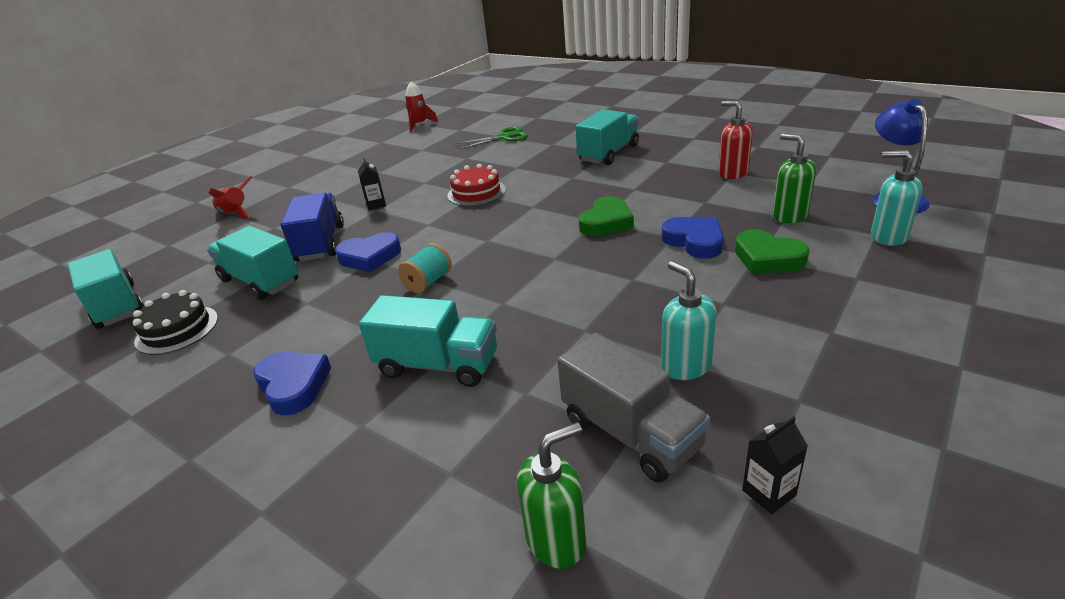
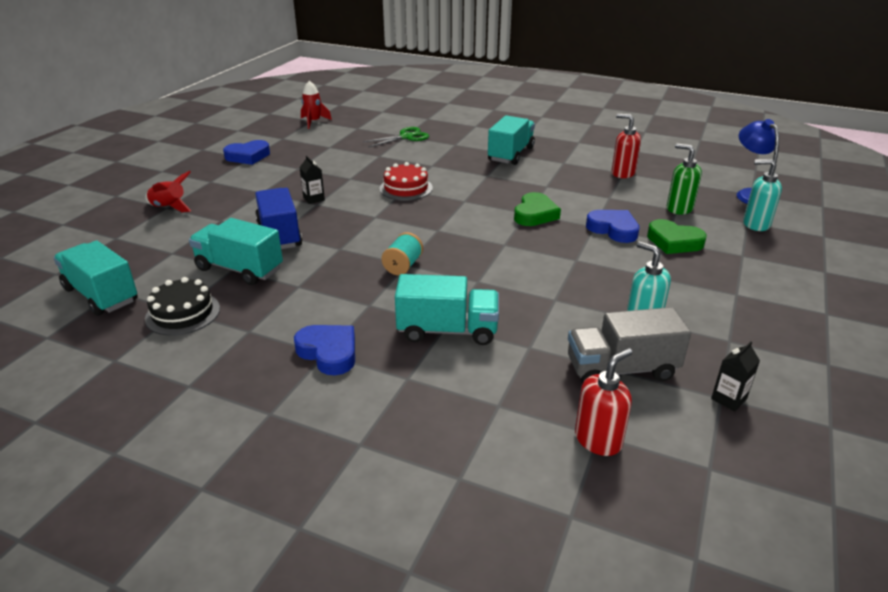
camera: 15 degrees left, 0 degrees up
(370, 257) = (335, 246): blue heart -> blue heart (248, 156)
(556, 540) = (598, 440): green soap dispenser -> red soap dispenser
(630, 433) = (621, 369): grey truck -> grey truck turned 135 degrees clockwise

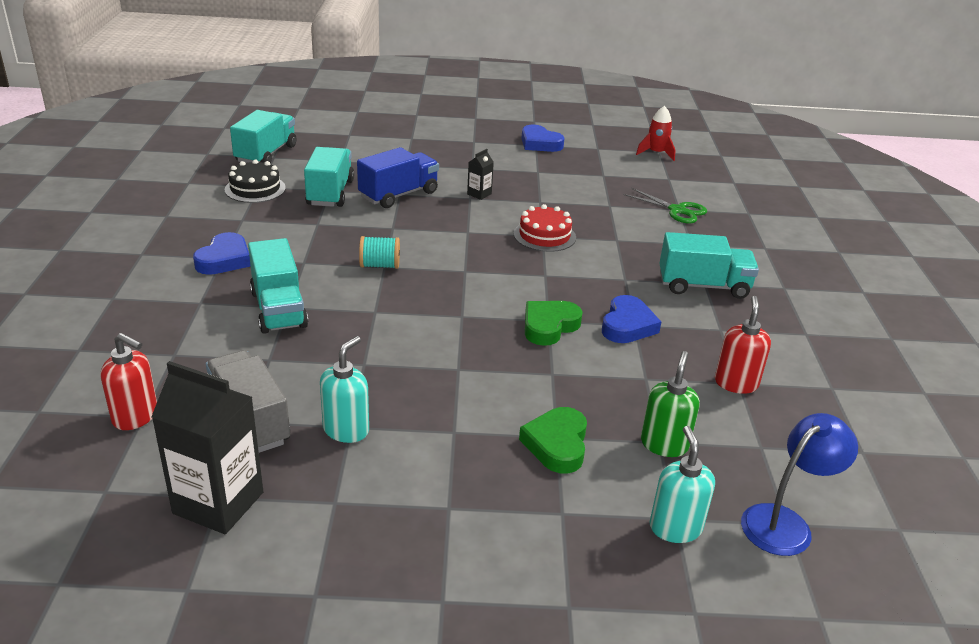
camera: 65 degrees right, 0 degrees up
(170, 207) = (413, 139): red rocket -> none
(535, 214) = (549, 326): green heart -> green heart turned 135 degrees clockwise
(613, 229) = (554, 390): blue heart -> blue heart (627, 325)
(728, 399) = (218, 503): black carton -> black carton, size x2.17

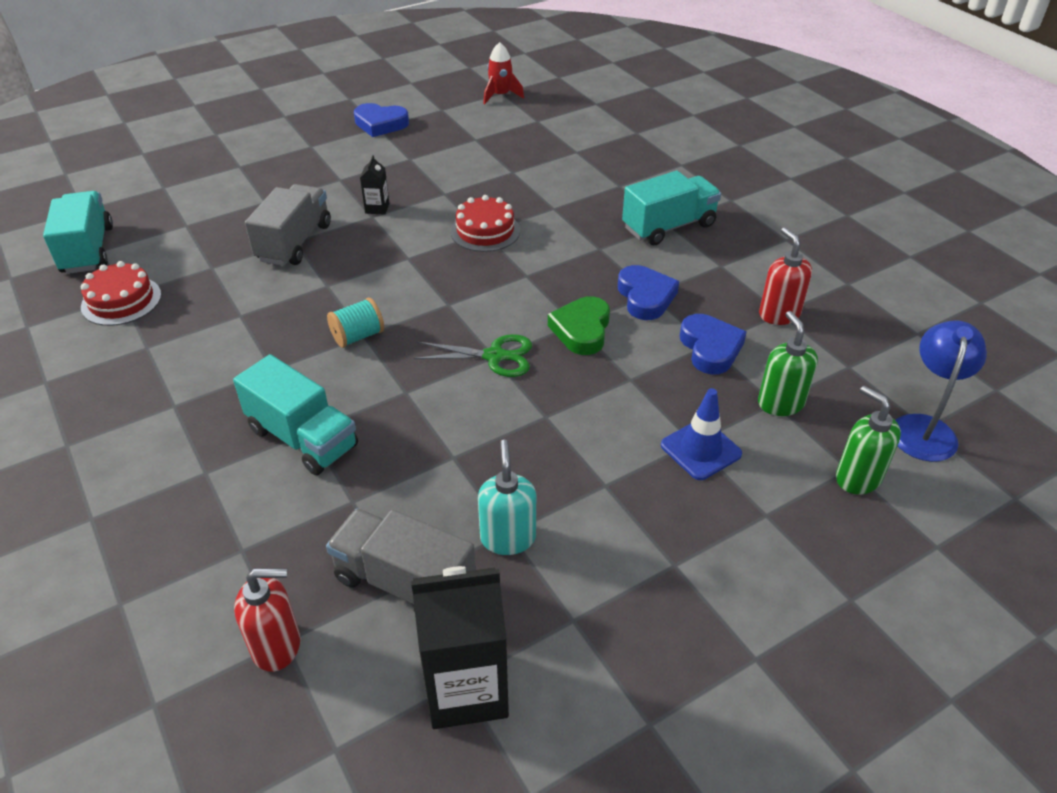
camera: 30 degrees left, 10 degrees up
(224, 259) = (178, 406): blue heart -> blue heart (710, 348)
(255, 189) = (121, 301): black cake -> red cake
(330, 193) = (216, 270): turquoise truck -> none
(399, 195) = (294, 242): blue truck -> grey truck
(557, 444) = (700, 449): green heart -> blue traffic cone
(675, 527) = (857, 478): turquoise soap dispenser -> green soap dispenser
(677, 210) = (576, 153): green scissors -> green scissors (494, 356)

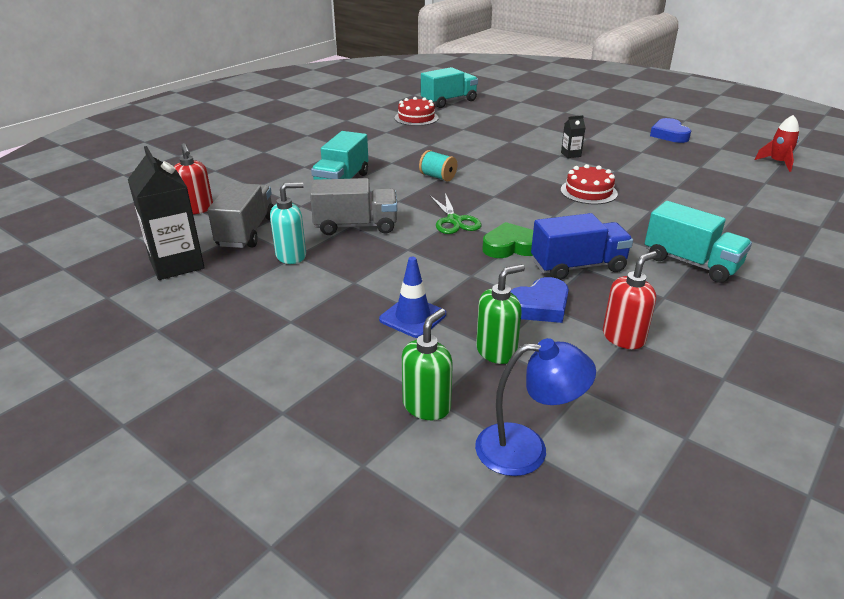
camera: 70 degrees right, 10 degrees down
(294, 242) = (508, 141): grey truck -> grey truck (356, 226)
(645, 297) = (578, 266): blue heart -> blue truck

